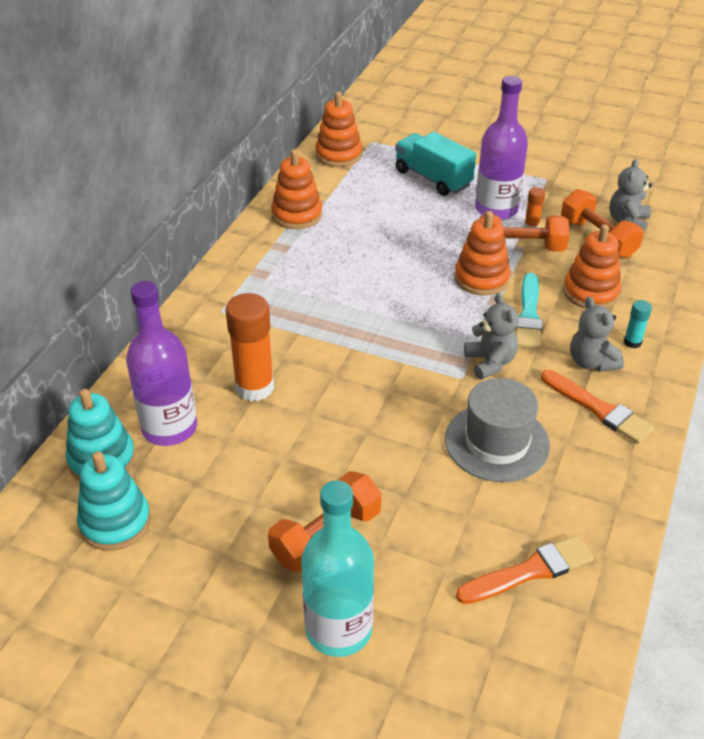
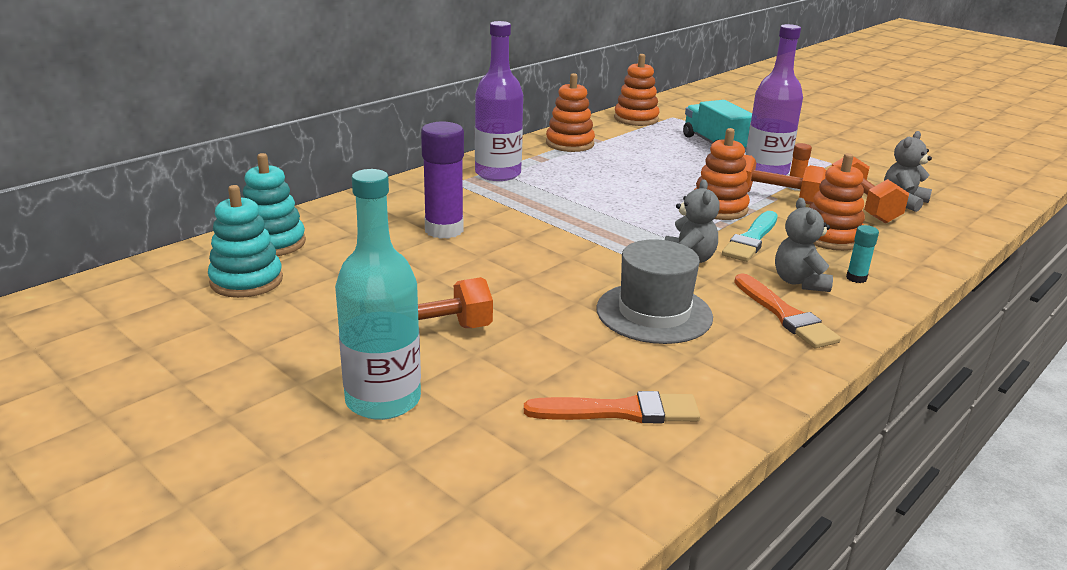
camera: 20 degrees right, 15 degrees down
(169, 428) = (347, 237): purple bottle -> purple bottle (498, 174)
(254, 387) = (444, 230): orange glue stick -> purple glue stick

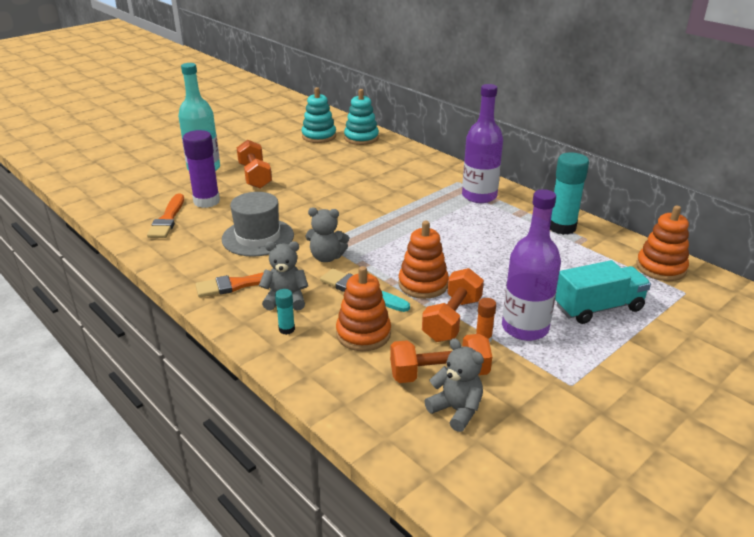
camera: 95 degrees right, 5 degrees up
(444, 230) = (378, 178): purple glue stick -> purple glue stick (206, 201)
(570, 144) = (562, 227): orange stacking toy -> turquoise glue stick

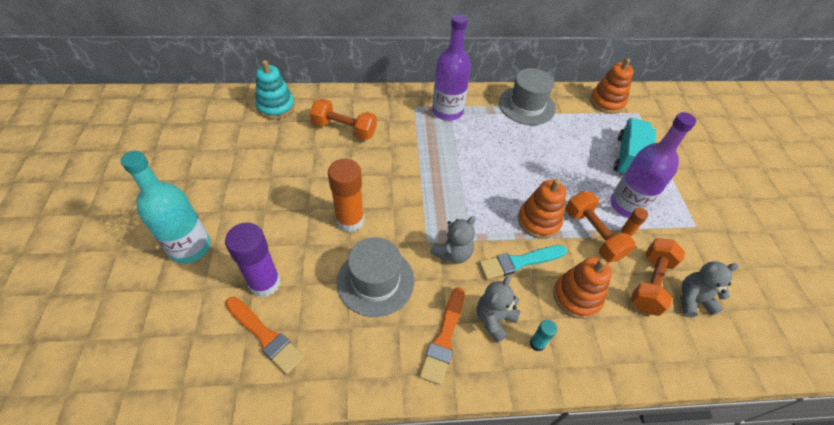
camera: 55 degrees left, 20 degrees up
(255, 176) = (257, 217): orange dumbbell -> orange dumbbell (344, 129)
(298, 206) = (350, 220): none -> orange glue stick
(319, 136) = (235, 128): turquoise stacking toy -> none
(562, 227) = (527, 105): turquoise glue stick -> grey hat

